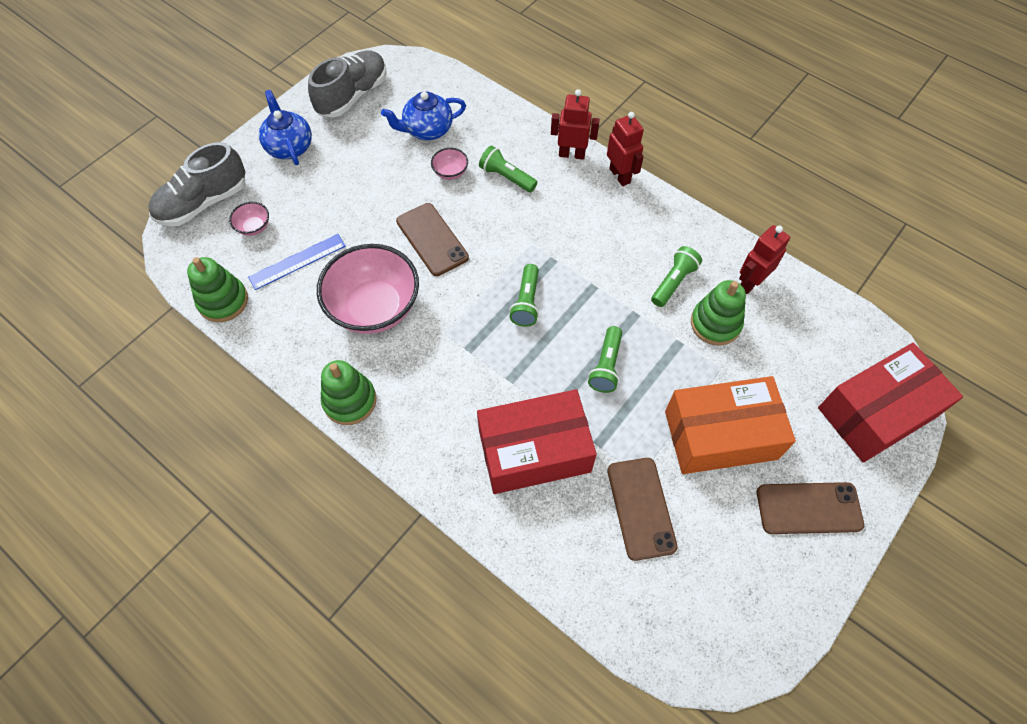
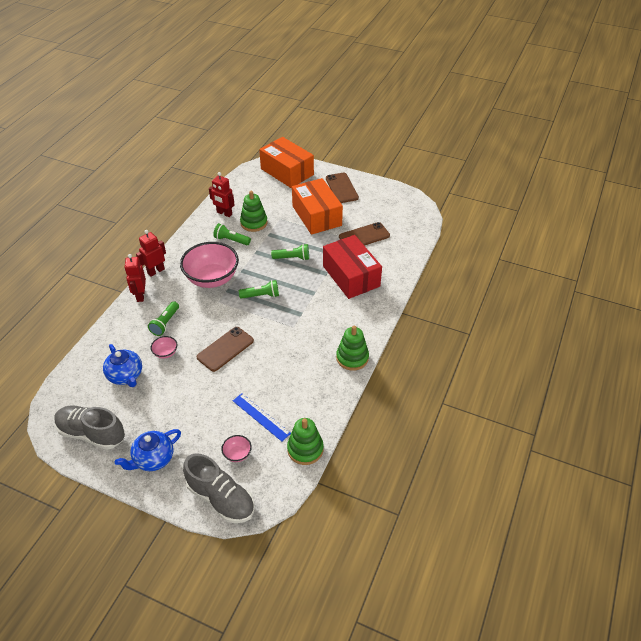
camera: 105 degrees left, 15 degrees down
(375, 308) = (285, 364): pink bowl -> pink bowl (212, 278)
(876, 412) = (287, 172): red box -> orange box

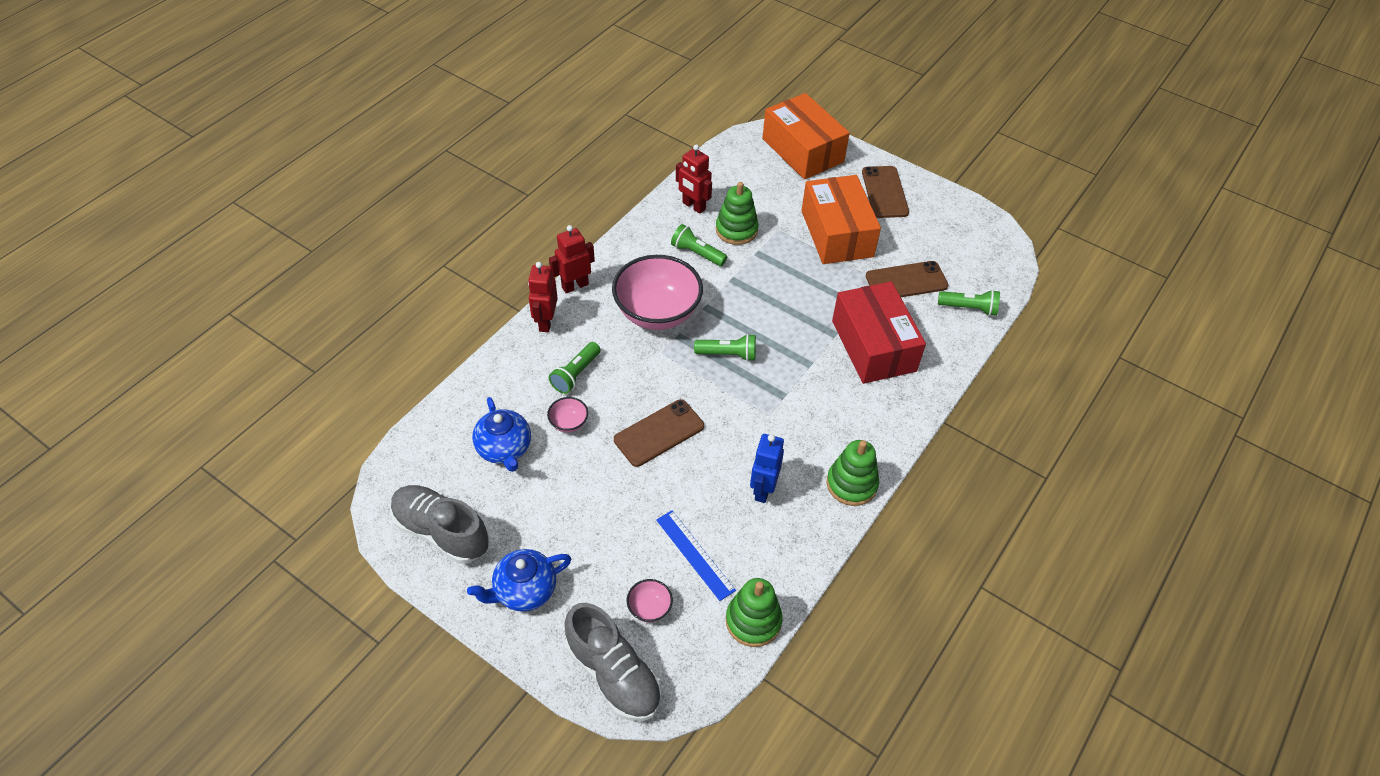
camera: 10 degrees right, 5 degrees up
(292, 258) = (786, 299): green flashlight -> green flashlight (969, 308)
(297, 371) = (763, 489): none -> blue robot

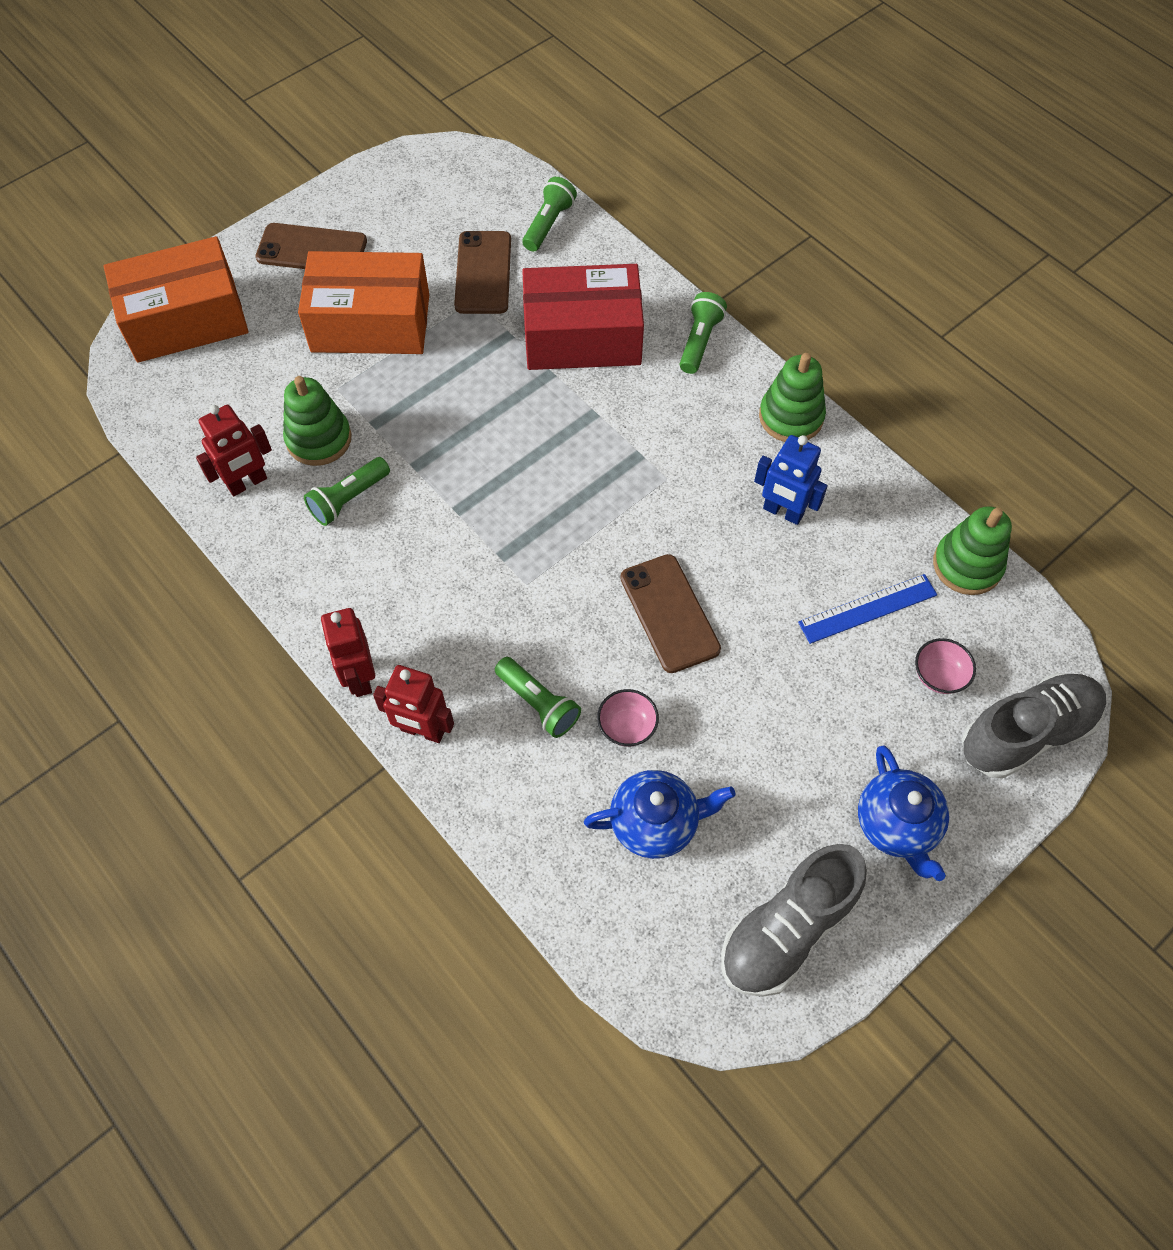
camera: 75 degrees left, 10 degrees up
(657, 313) = (450, 574): pink bowl -> none
(728, 354) = (553, 502): green flashlight -> green flashlight (699, 341)

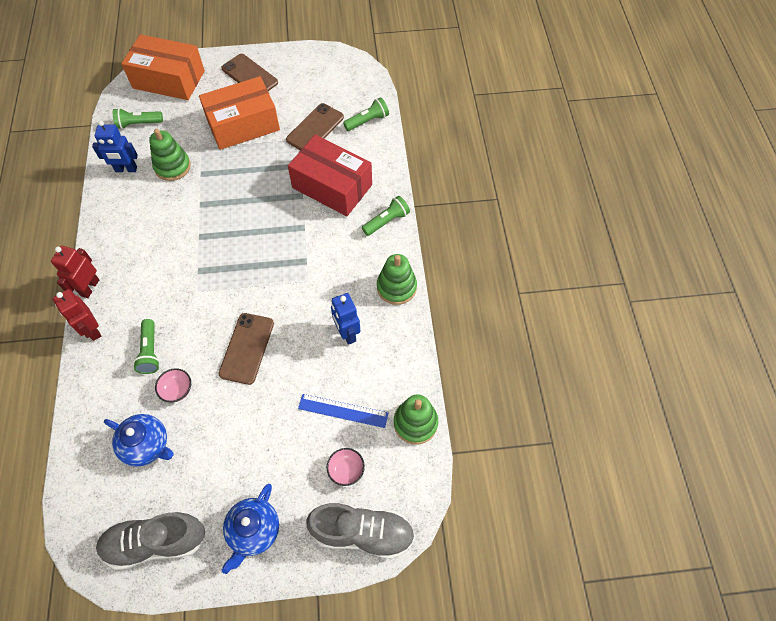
camera: 35 degrees right, 0 degrees up
(247, 483) = (126, 169): red robot -> blue robot
(348, 499) = (159, 202): green flashlight -> green flashlight (138, 124)
(370, 323) = (243, 125): orange box -> orange box turned 60 degrees counterclockwise

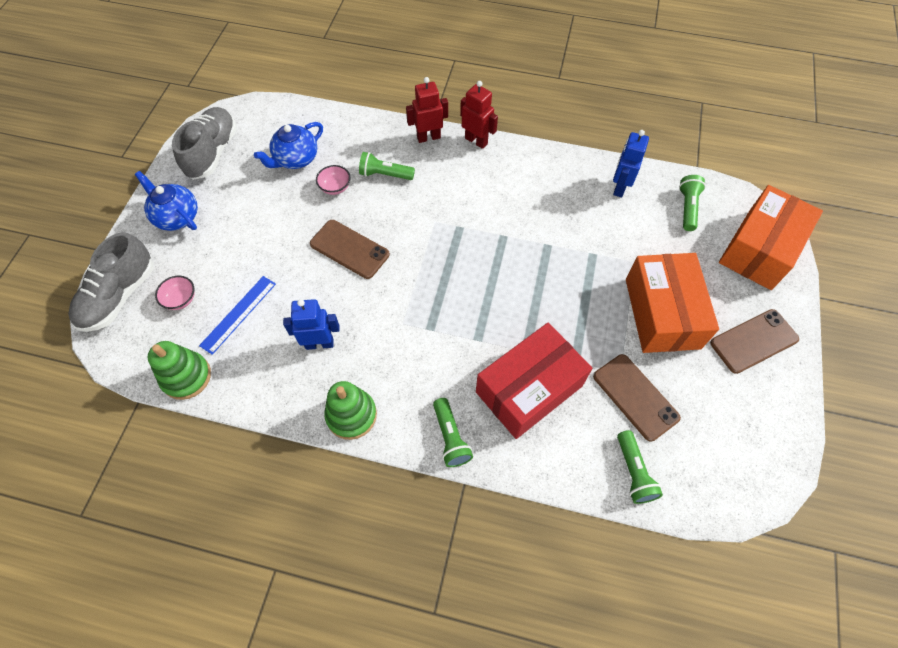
camera: 110 degrees right, 0 degrees up
(172, 167) = (611, 229): green stacking toy -> none

